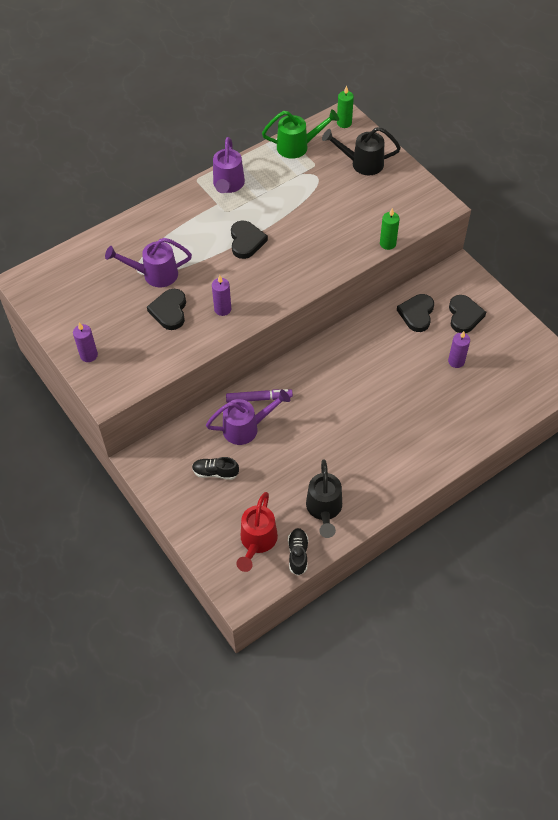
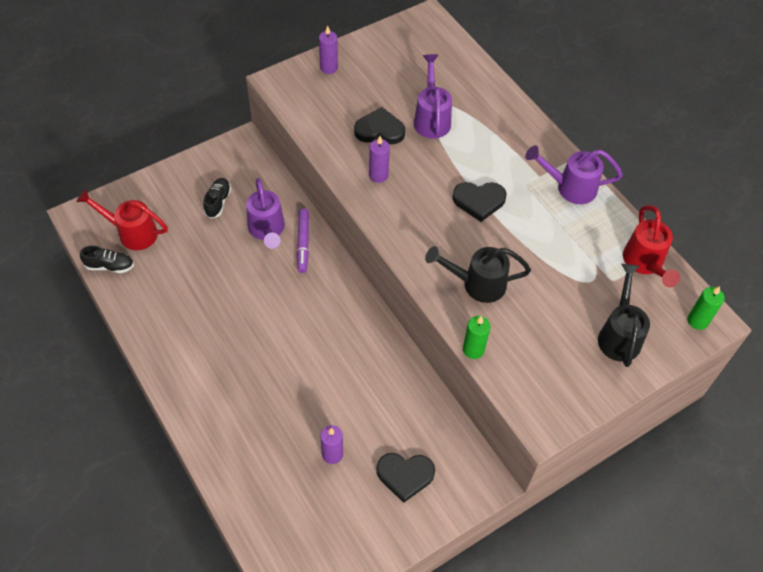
camera: 90 degrees right, 0 degrees up
(297, 146) = (645, 263): green watering can -> red watering can
(324, 509) = (155, 293): black watering can -> black watering can (477, 284)
(417, 314) = (411, 417): black heart -> none

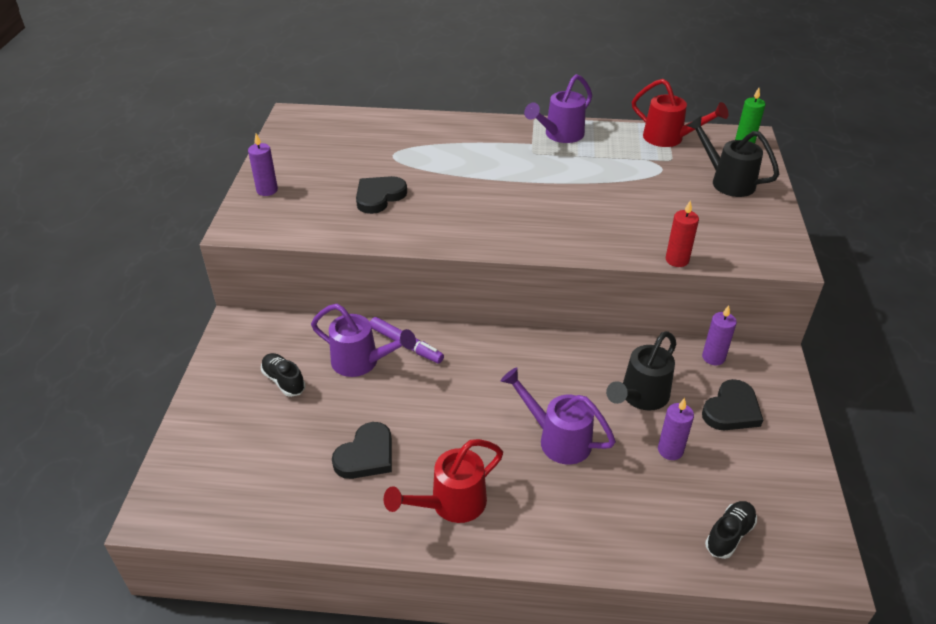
camera: 50 degrees left, 15 degrees down
(109, 266) = (258, 520): black shoe -> black shoe (729, 535)
(132, 233) = (237, 474): red watering can -> red watering can (451, 504)
(378, 175) = (429, 221): purple candle -> purple candle (713, 357)
(431, 118) = (404, 164): purple watering can -> purple watering can (557, 439)
(473, 349) = (677, 260): green candle -> red candle
(477, 284) = (609, 225): black watering can -> black watering can (640, 397)
(479, 201) = (522, 183): black heart -> black heart (366, 455)

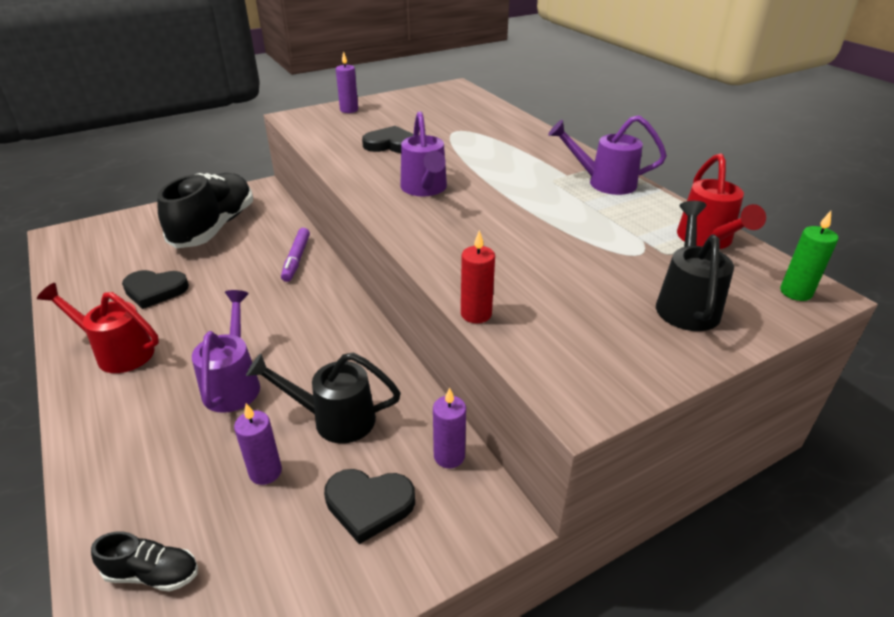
camera: 55 degrees right, 5 degrees down
(284, 381) = (214, 227): black shoe -> black shoe, size x2.30
(361, 362) = (259, 248): purple watering can -> purple watering can (425, 189)

